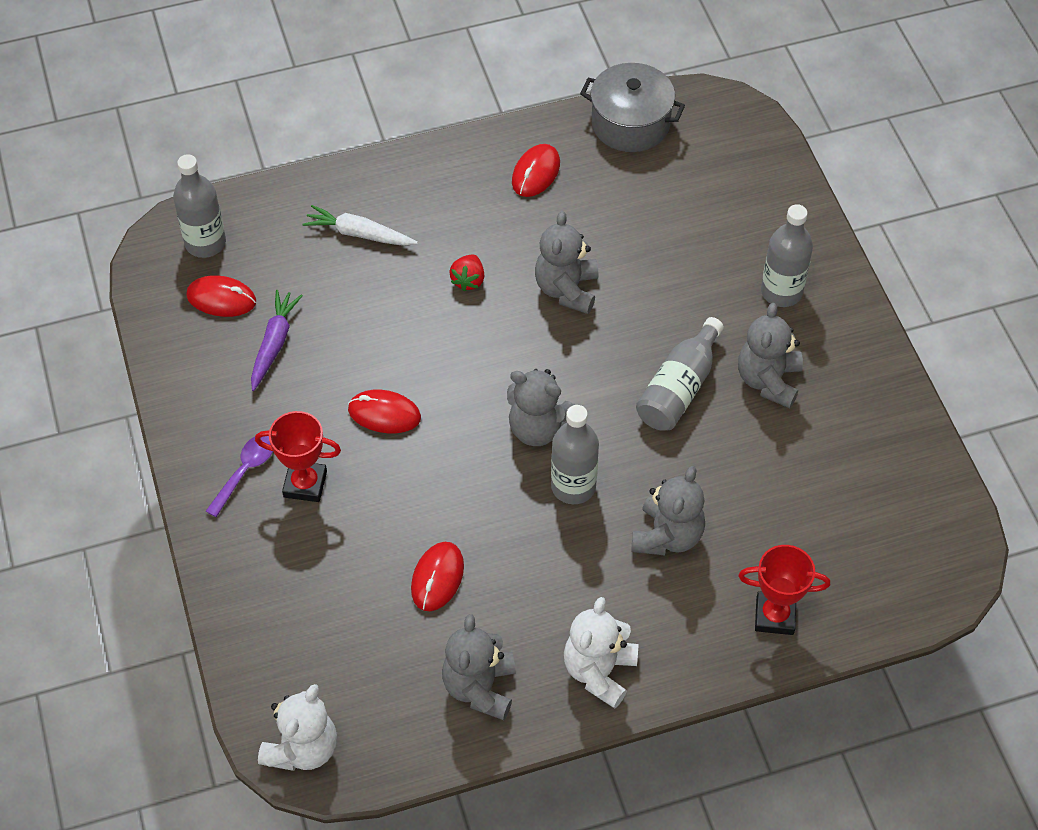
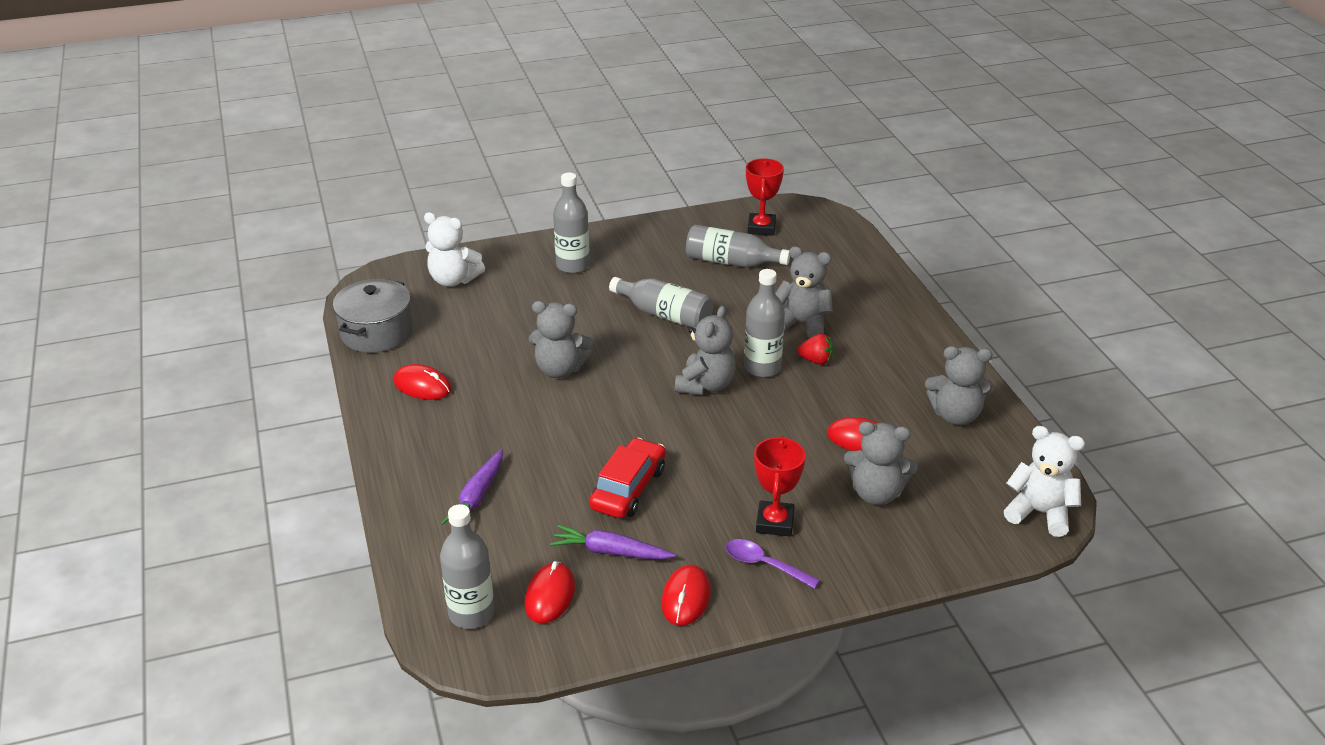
camera: 90 degrees left, 20 degrees down
(359, 234) = (477, 497): white carrot -> purple carrot
(364, 356) = (628, 488): none -> red car
(384, 414) = (694, 474): red mouse -> red mouse (686, 598)
(468, 280) = (544, 425): red strawberry -> red strawberry (816, 360)
(599, 671) = (926, 357): white teddy bear -> white teddy bear (453, 280)
(768, 380) = (657, 275): grey teddy bear -> grey teddy bear (876, 493)
(774, 616) = (862, 280): red trophy -> red trophy (761, 228)
(806, 462) = (731, 262): none -> grey bottle

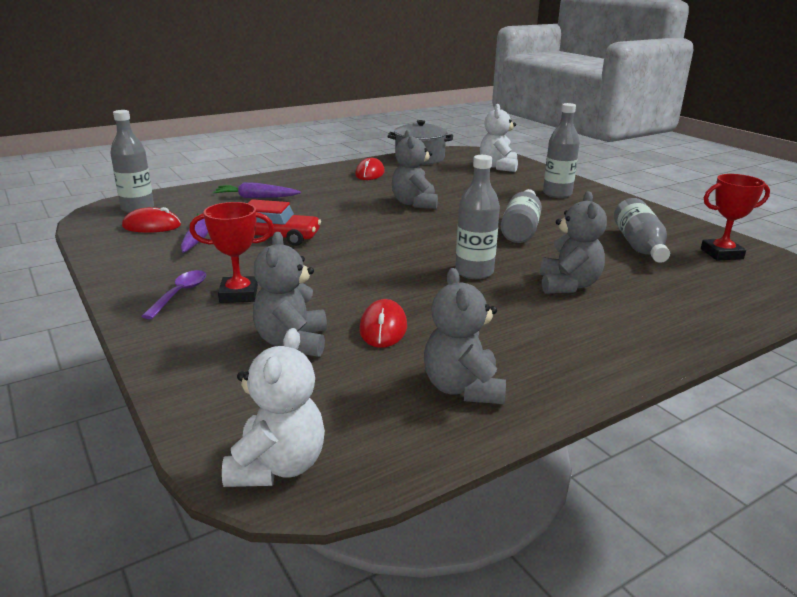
camera: 75 degrees right, 10 degrees down
(686, 598) = (141, 267): red mouse -> none
(706, 385) = (429, 251): grey teddy bear -> none
(816, 360) = (508, 296): red strawberry -> none

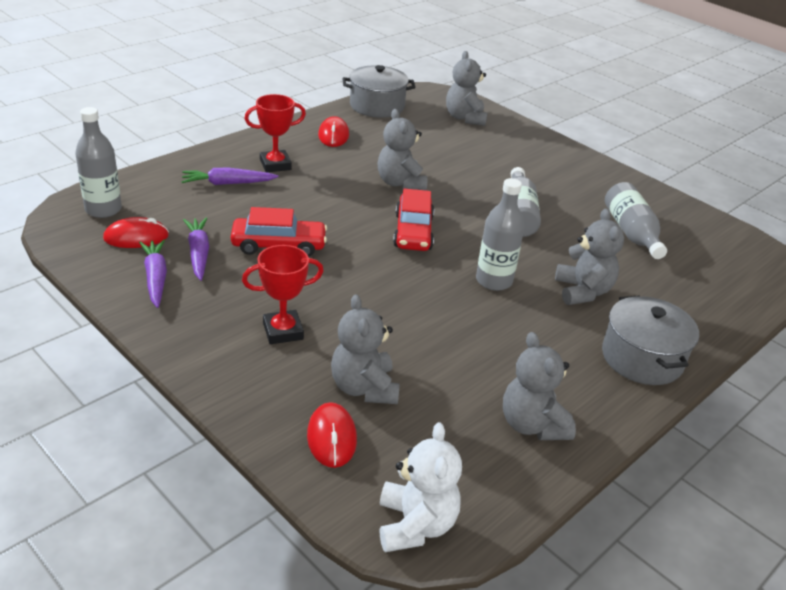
camera: 15 degrees left, 10 degrees up
(148, 252) = (156, 278): none -> purple carrot
(180, 294) = (224, 336): purple spoon -> none
(383, 328) = (438, 362): red mouse -> red mouse (331, 437)
(409, 235) = (413, 232): none -> red car
(498, 167) = (465, 118): white teddy bear -> grey teddy bear
(557, 194) = (536, 159): grey bottle -> none
(618, 342) = (642, 358): none -> grey pot
(721, 254) = (704, 238): red trophy -> red trophy (275, 165)

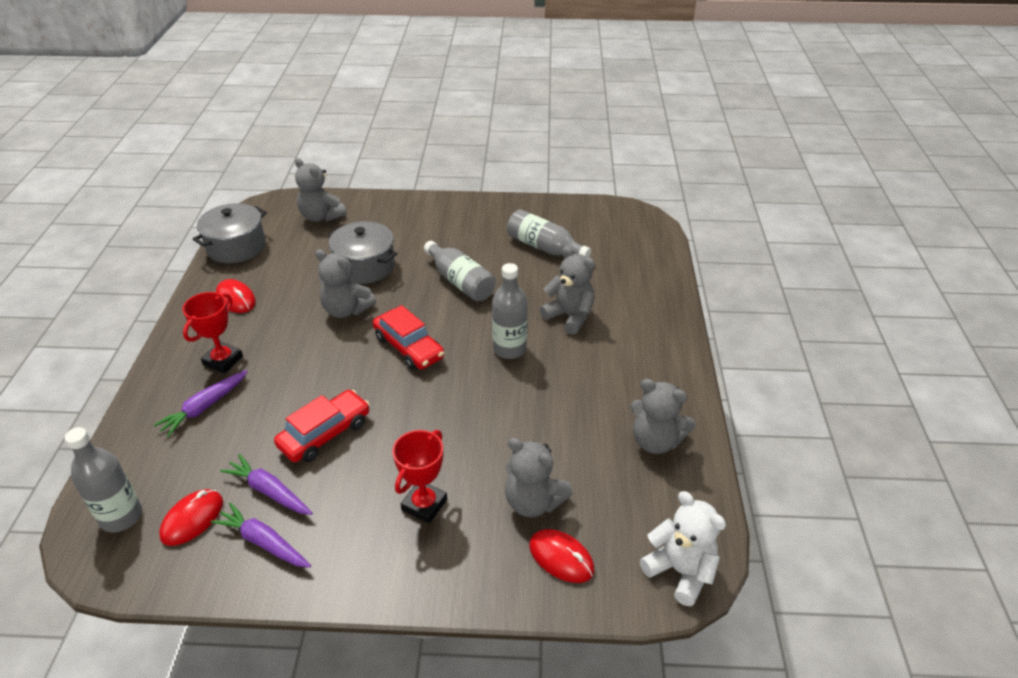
camera: 40 degrees left, 5 degrees up
(642, 358) = (655, 342): grey pot -> grey pot (365, 266)

